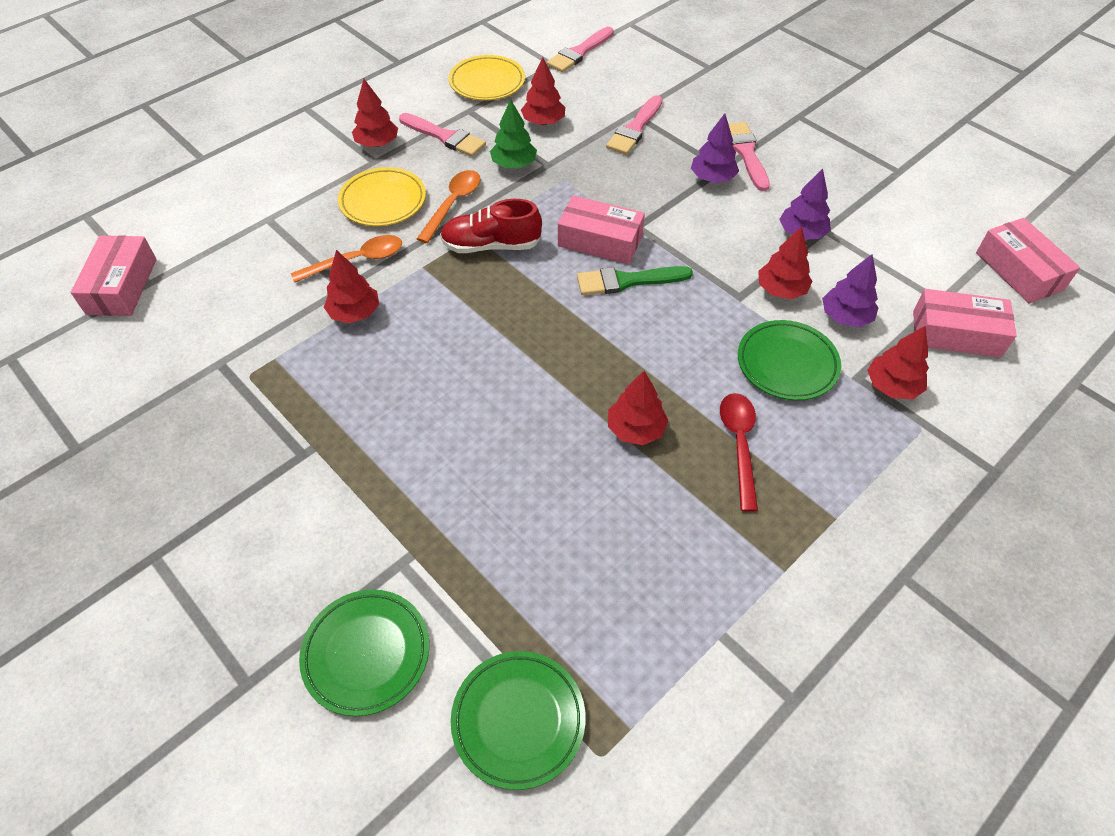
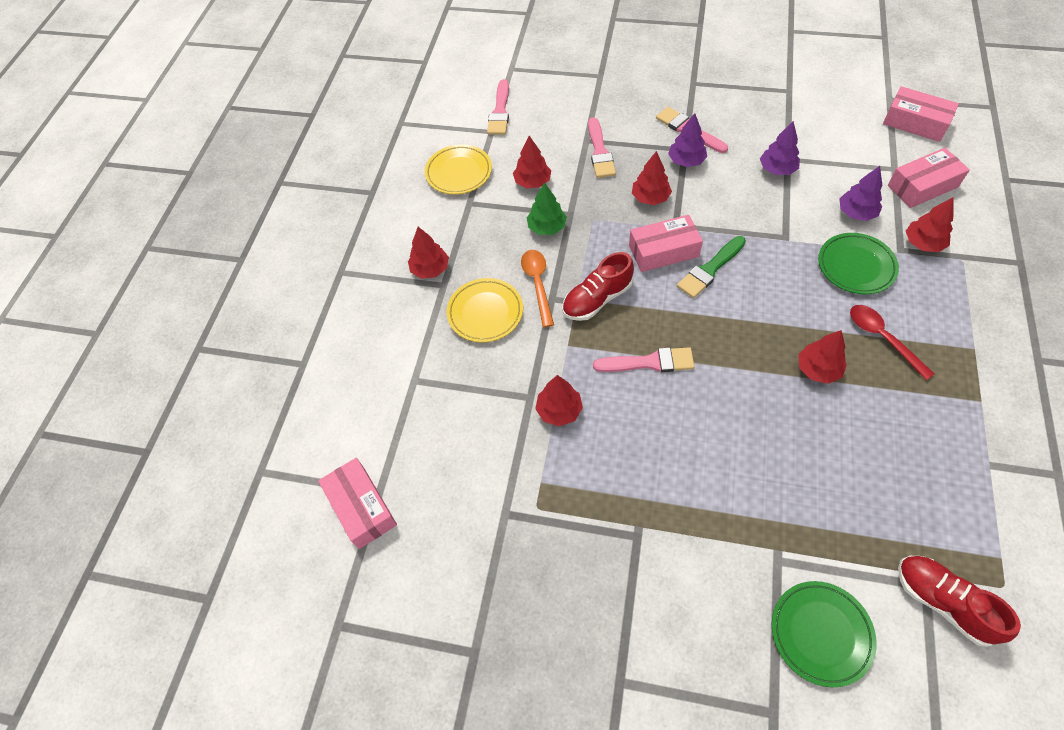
camera: 30 degrees left, 5 degrees up
(357, 260) = (517, 370): orange spoon -> none
(445, 137) = (475, 234): pink brush -> pink brush (649, 362)
(518, 720) = (943, 602): green plate -> red shoe
(781, 290) = (804, 217): red tree -> red tree (650, 197)

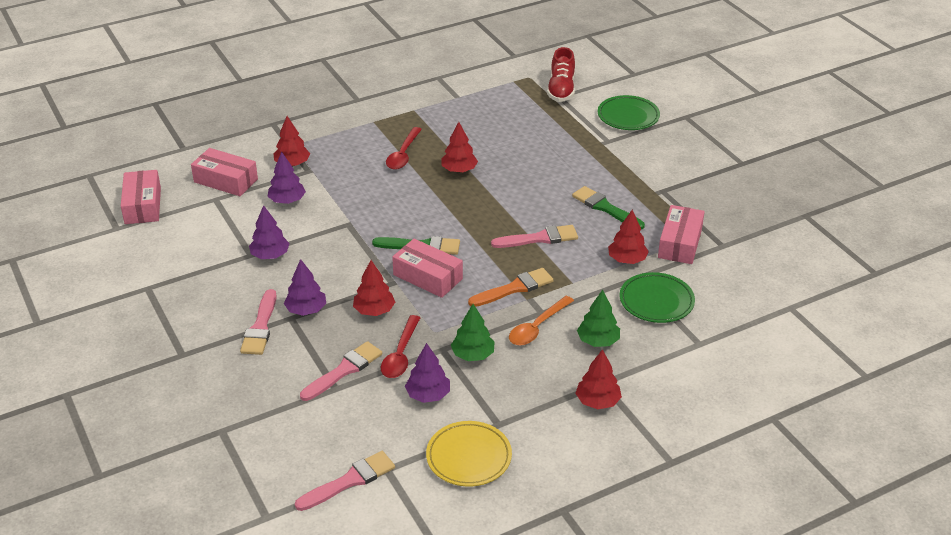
camera: 135 degrees left, 20 degrees down
(361, 507) = (810, 308): pink box -> pink box (680, 243)
(485, 312) = (598, 341): yellow plate -> green tree
(532, 182) = (428, 395): red tree -> purple tree
(586, 188) = (400, 355): none -> red spoon
(597, 299) = (514, 288): red shoe -> orange brush
(649, 362) = (539, 238): pink brush -> pink brush turned 120 degrees clockwise
(651, 454) = (605, 208): none -> green brush
(856, 266) = (346, 184): green plate -> green plate (656, 301)

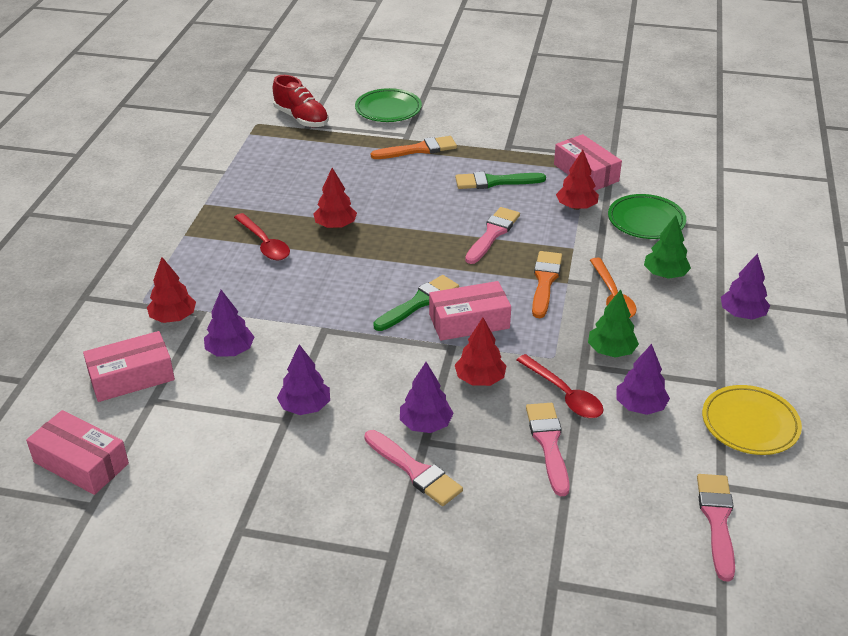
camera: 50 degrees left, 0 degrees up
(596, 155) = (418, 149): none -> orange brush
(597, 401) = (742, 314): red tree -> purple tree

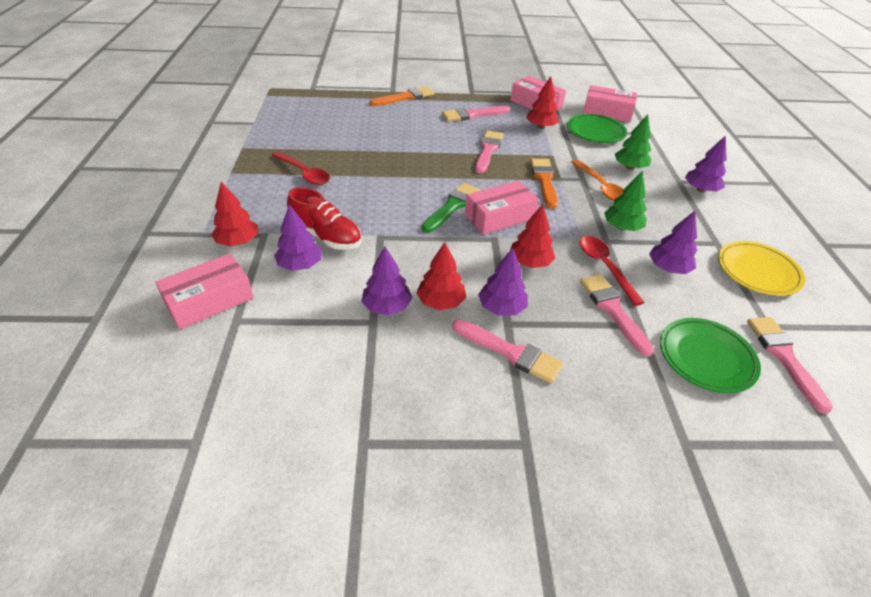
camera: 15 degrees left, 5 degrees up
(81, 463) = (173, 396): pink box -> pink box (607, 112)
(301, 118) = (305, 82): red shoe -> red shoe (326, 236)
(335, 225) = (360, 155): red tree -> red tree (440, 302)
(388, 109) = (371, 73): green plate -> green plate (706, 358)
(495, 182) = (472, 115): green brush -> pink brush
(564, 395) = (604, 267): red spoon -> red spoon turned 150 degrees counterclockwise

